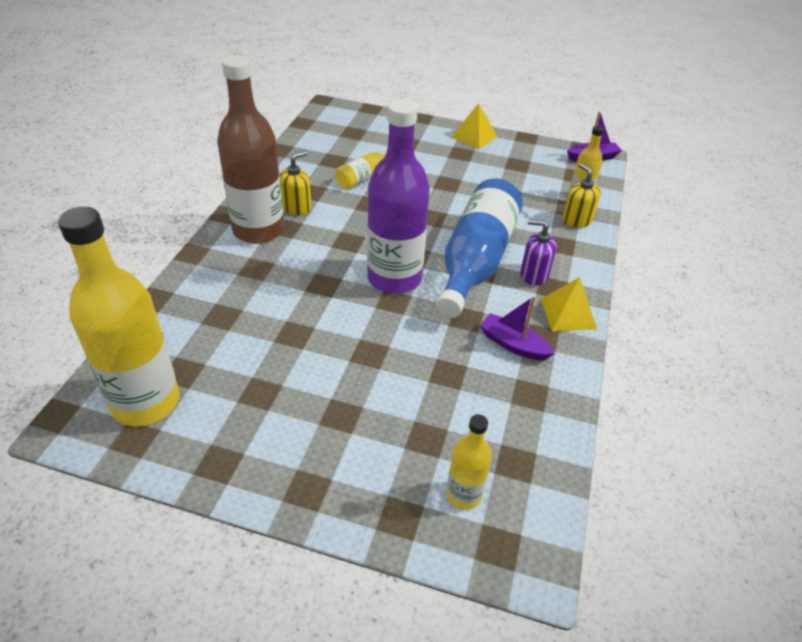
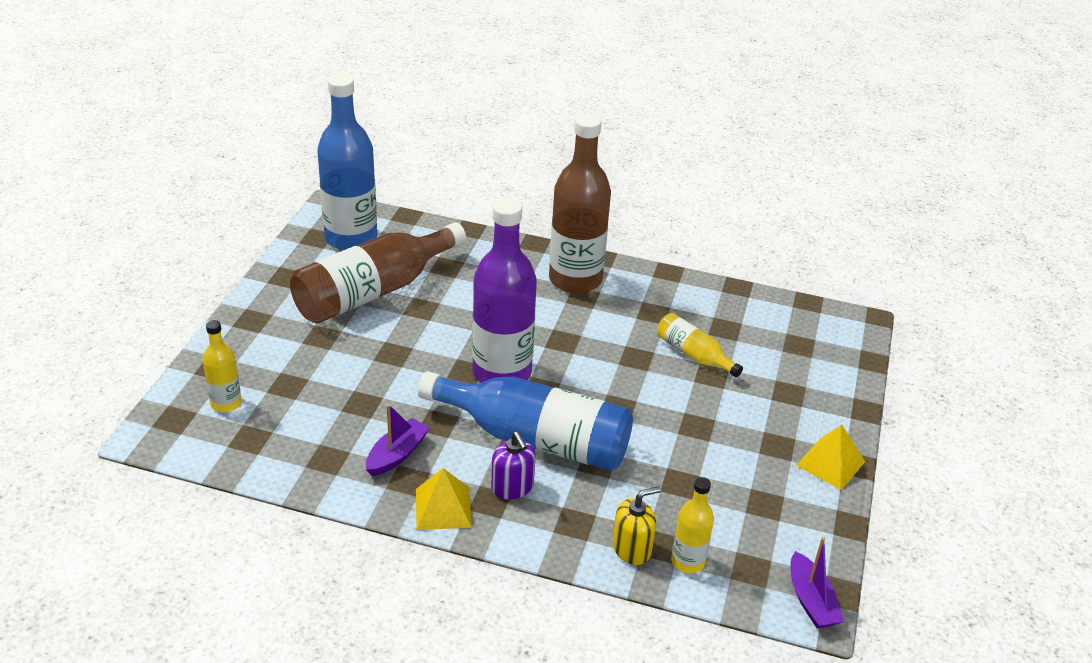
camera: 90 degrees right, 5 degrees down
(145, 402) = (351, 238): yellow bottle -> blue bottle
(260, 374) = (374, 291): none -> brown bottle
(297, 207) = (620, 303): yellow soap dispenser -> none
(534, 274) = (512, 487): purple soap dispenser -> purple soap dispenser turned 135 degrees clockwise

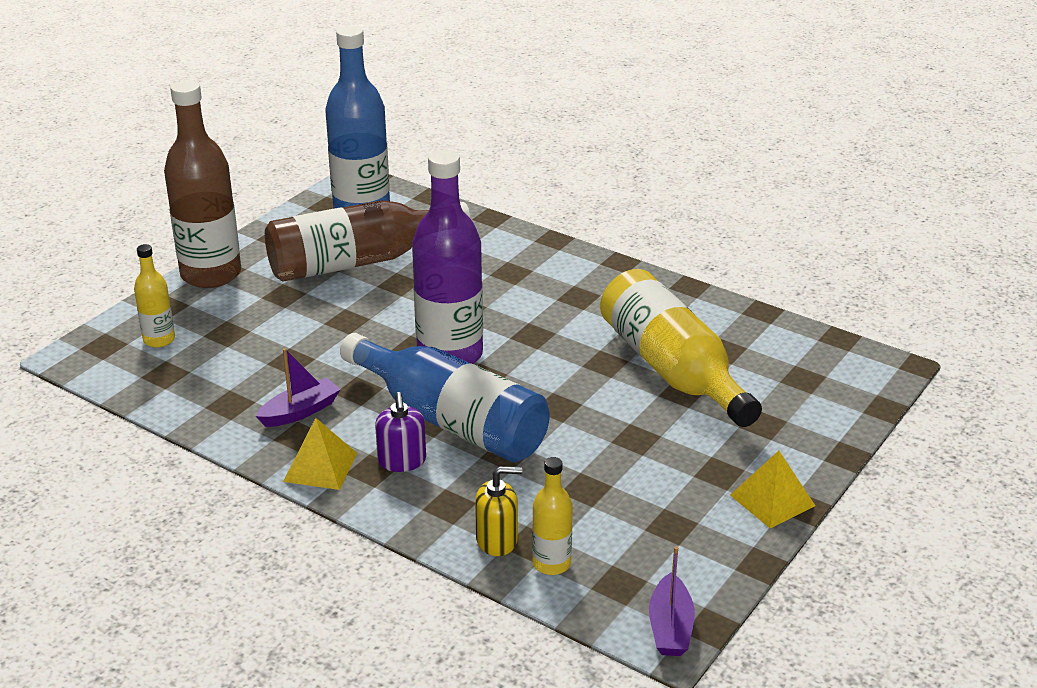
camera: 20 degrees right, 5 degrees down
(575, 279) = (579, 279): brown bottle -> brown bottle (211, 274)
(693, 354) = (672, 370): yellow bottle -> yellow bottle, size x2.04

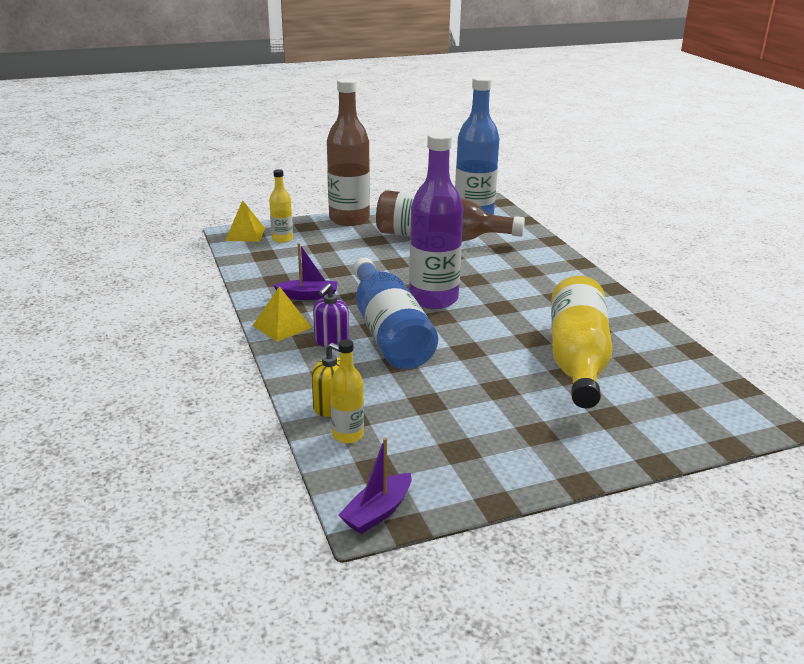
camera: 35 degrees right, 5 degrees down
(772, 500) = (558, 467): yellow pyramid -> yellow pyramid (245, 234)

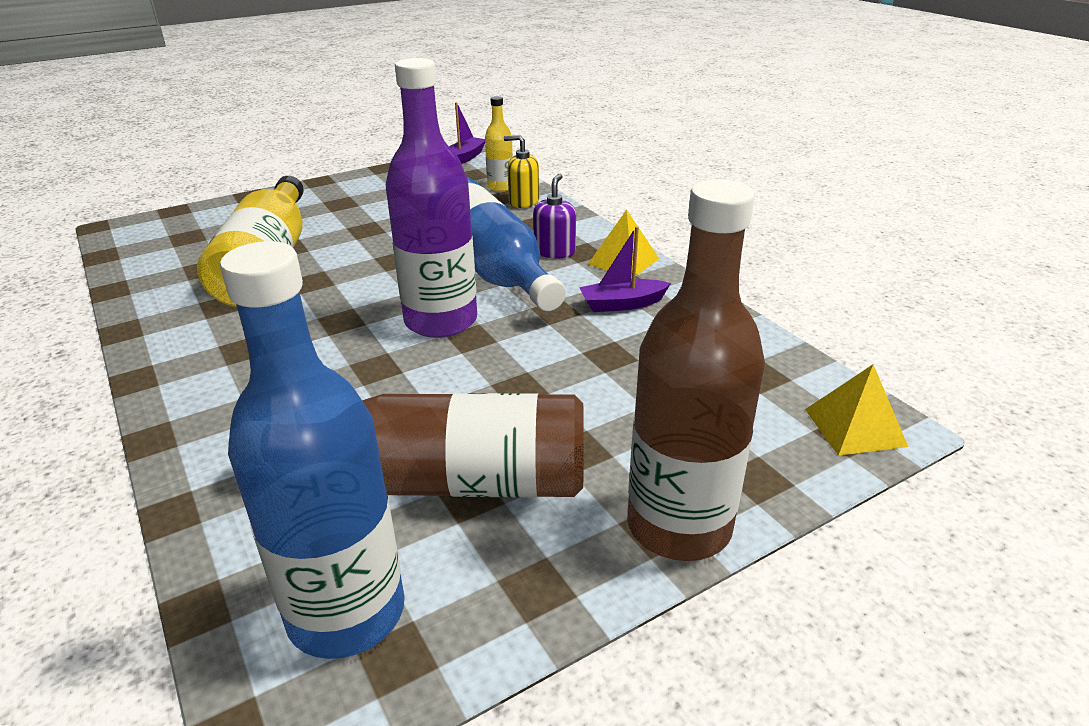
camera: 170 degrees right, 5 degrees up
(282, 239) = (768, 423): yellow bottle -> none

